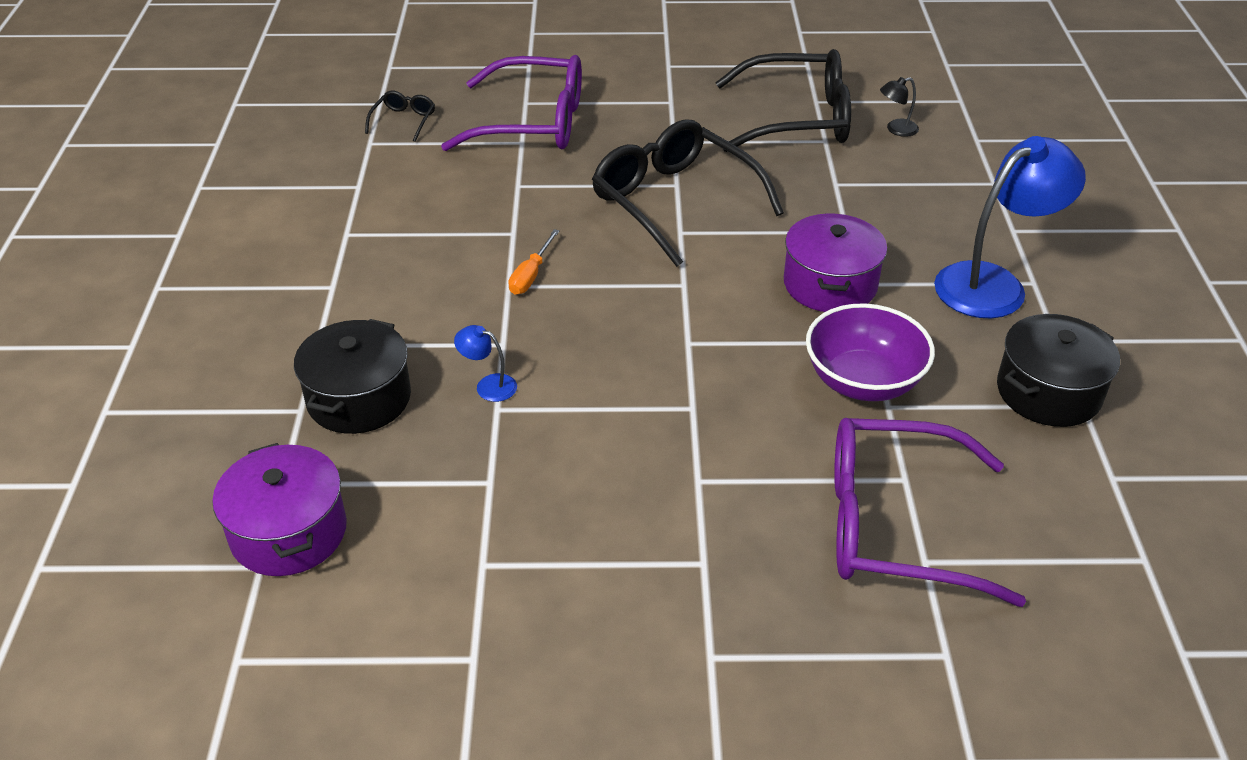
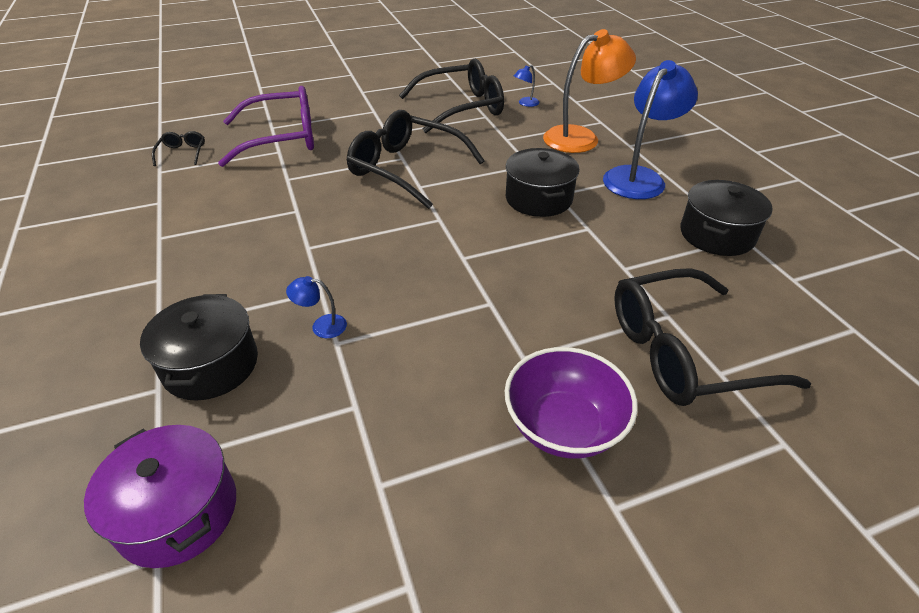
camera: 20 degrees left, 0 degrees up
(531, 275) = (322, 236): orange screwdriver -> none
(830, 284) = (538, 198): purple pot -> black pot
(863, 381) = (598, 256): purple bowl -> purple bowl (563, 426)
(892, 525) = (681, 352): purple glasses -> black glasses
(896, 129) = (525, 103): black lamp -> blue lamp
(946, 203) = (581, 137): none -> orange lamp

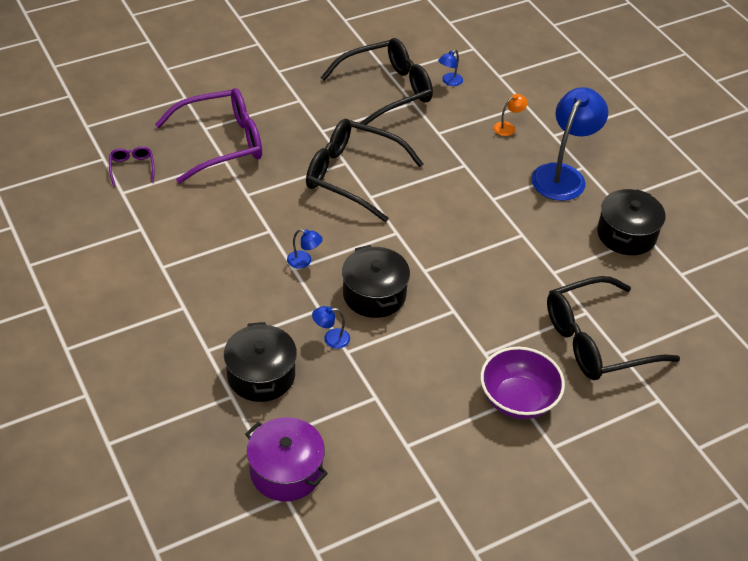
camera: 10 degrees left, 5 degrees up
(182, 153) = (132, 167): black glasses -> purple glasses
(323, 241) = (304, 261): none -> blue lamp
(538, 198) = (477, 205): black pot -> black pot (374, 294)
(581, 137) = (508, 127): orange lamp -> orange lamp, size x0.42

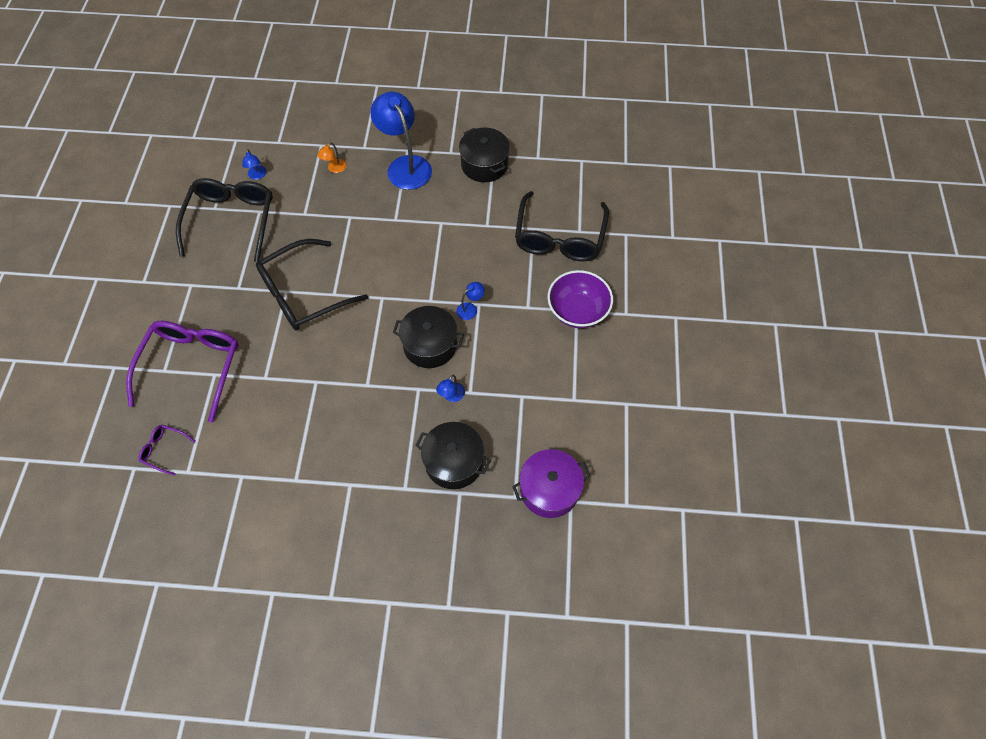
camera: 55 degrees left, 15 degrees up
(304, 261) = (365, 374): blue lamp -> blue lamp (470, 309)
(508, 127) = (334, 169): orange lamp -> orange lamp turned 150 degrees counterclockwise

